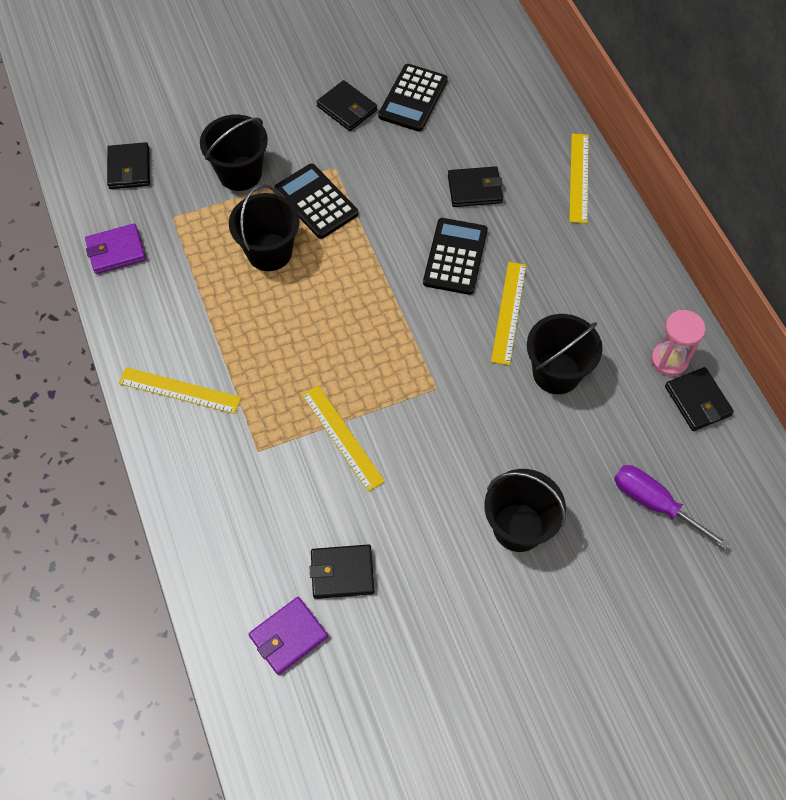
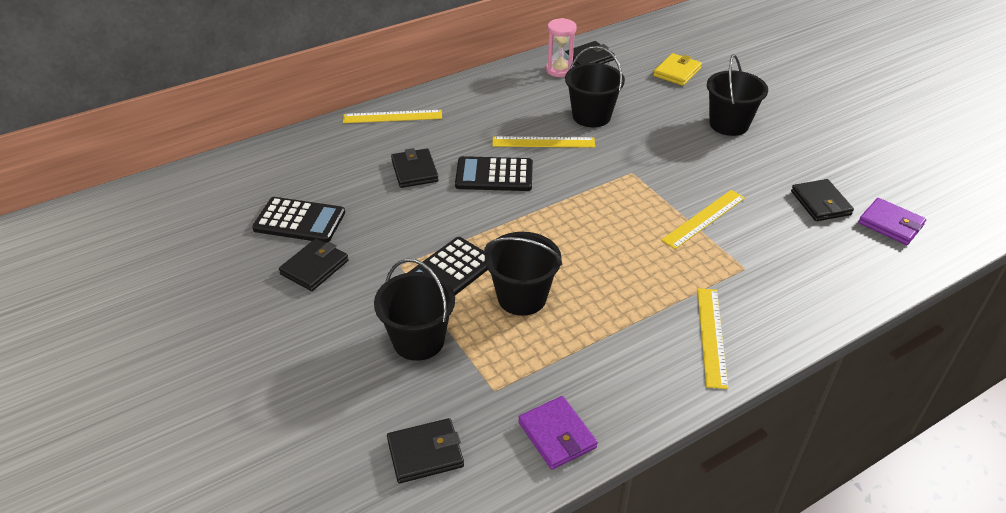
camera: 100 degrees left, 20 degrees down
(654, 503) = (677, 72): purple screwdriver -> yellow wallet

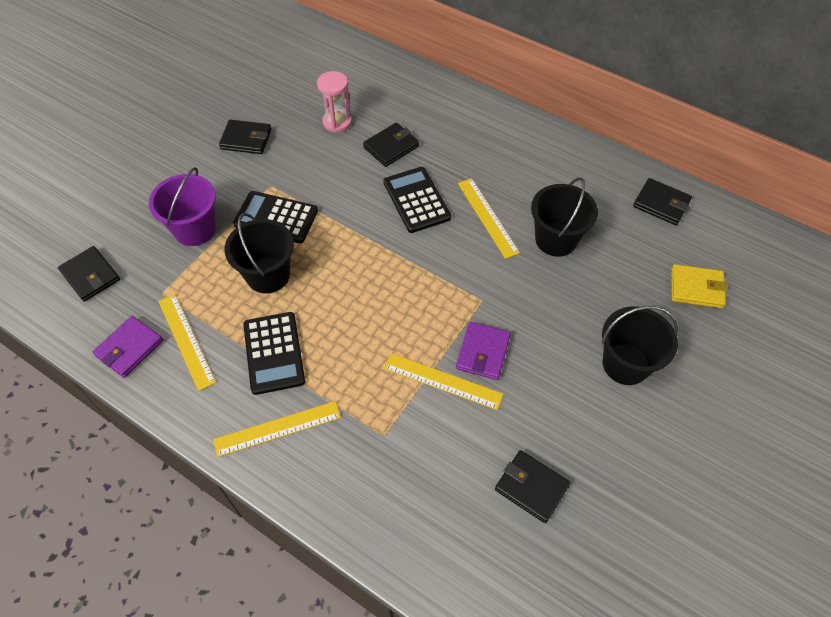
camera: 65 degrees right, 15 degrees up
(299, 221) = (293, 108): black calculator -> black calculator (274, 353)
(392, 116) = (457, 102): yellow ruler -> yellow ruler (186, 340)
(418, 340) = (195, 229): black bucket -> purple bucket
(559, 70) = (620, 188): pink hourglass -> pink hourglass (337, 122)
(820, 203) = (531, 487): black wallet -> black wallet turned 75 degrees clockwise
(890, 224) = (533, 570): purple wallet -> purple wallet (483, 352)

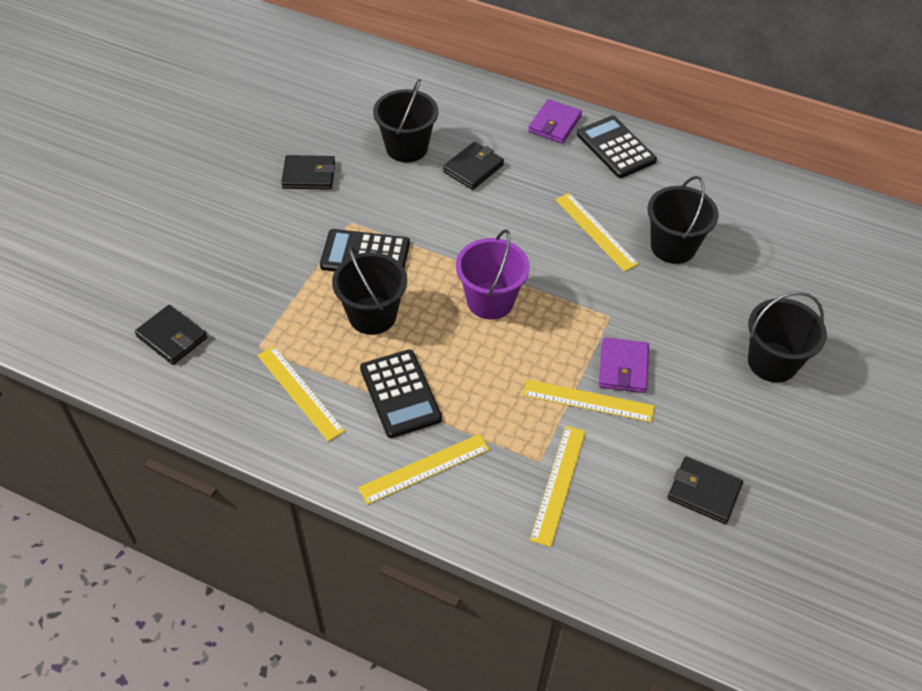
camera: 10 degrees left, 5 degrees down
(129, 348) = (238, 407): purple wallet -> purple wallet (555, 124)
(195, 229) = (277, 276): purple bucket -> purple bucket (490, 301)
(337, 122) = (407, 147): pink hourglass -> black bucket
(396, 460) = (558, 484): none -> yellow ruler
(416, 200) = (515, 221): black calculator -> black calculator (615, 147)
(661, 204) = (774, 200): black wallet -> none
(696, 288) = (827, 280): yellow wallet -> none

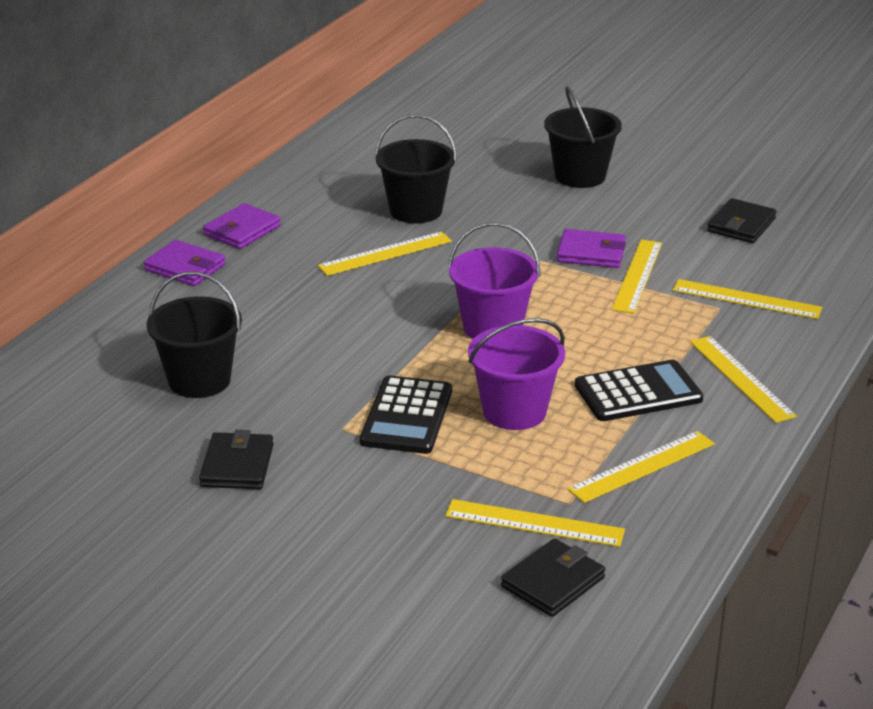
camera: 85 degrees left, 20 degrees down
(236, 327) = (534, 523): none -> yellow ruler
(372, 315) = (514, 411): black bucket -> purple bucket
(473, 168) = (255, 330): black wallet -> none
(615, 147) = (242, 230): black calculator -> purple wallet

